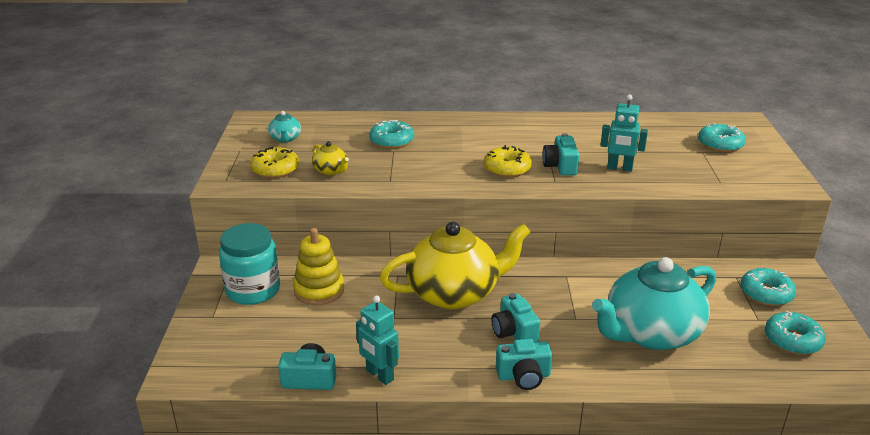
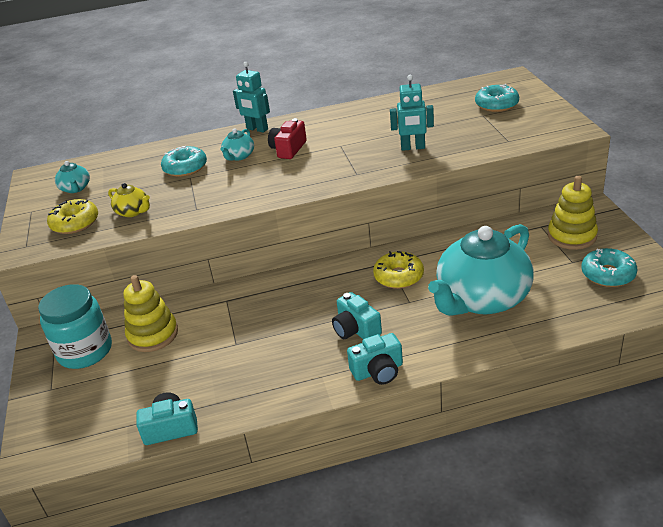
camera: 10 degrees left, 5 degrees up
(379, 375) = (239, 406): turquoise robot -> turquoise robot (257, 129)
(446, 141) = (239, 156): none -> turquoise teapot
(455, 293) = (288, 304): yellow teapot -> none
(495, 144) = (288, 149): none -> red camera
(507, 169) = (307, 171): yellow donut -> yellow donut (398, 276)
(560, 166) = (357, 157): turquoise camera -> none
(766, 294) = (572, 236): turquoise donut -> yellow stacking toy

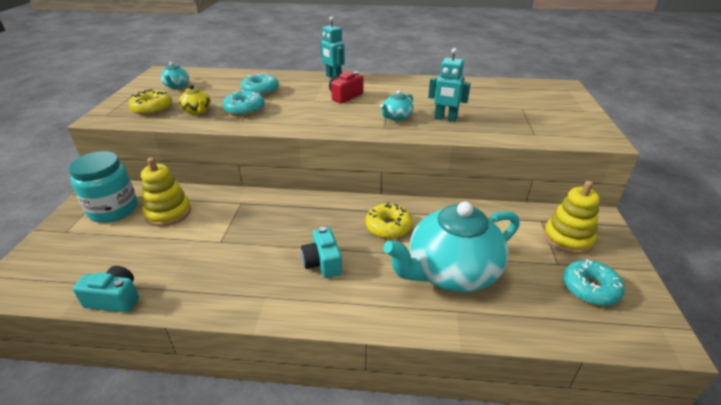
camera: 15 degrees right, 0 degrees up
(239, 156) = (305, 92): turquoise teapot -> turquoise teapot (396, 117)
(378, 371) = (316, 310): turquoise camera -> none
(496, 105) = (539, 103): turquoise donut -> turquoise donut (244, 109)

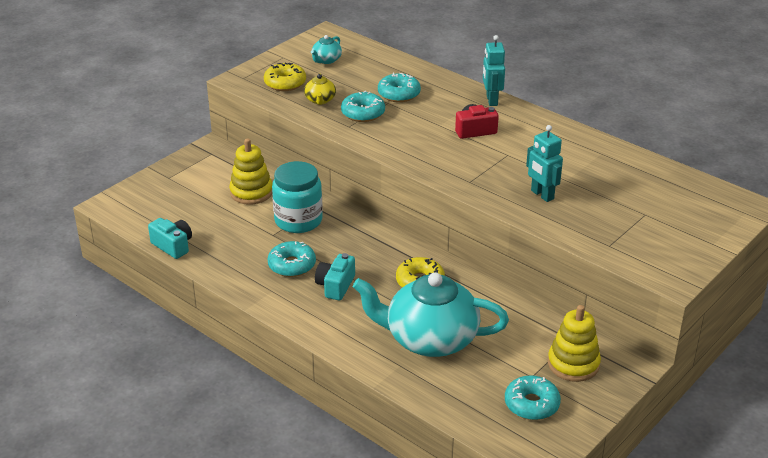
camera: 35 degrees right, 0 degrees up
(113, 210) = (212, 172): turquoise jar -> turquoise jar (298, 220)
(264, 262) = (292, 265): none -> turquoise donut
(396, 117) = (495, 175): turquoise teapot -> none

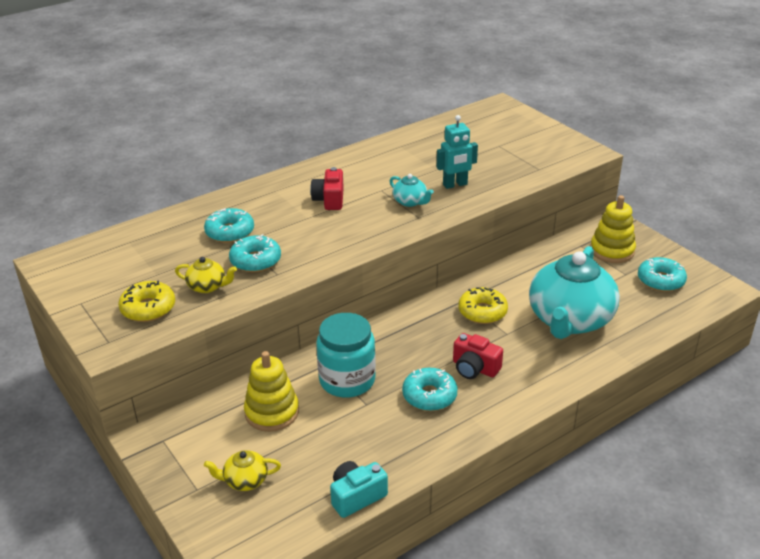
camera: 75 degrees left, 0 degrees up
(180, 195) = (245, 480): none -> yellow teapot
(326, 60) = (116, 270): turquoise teapot -> turquoise teapot (410, 202)
(335, 286) = (474, 368): turquoise camera -> red camera
(491, 100) = (278, 181): turquoise robot -> none

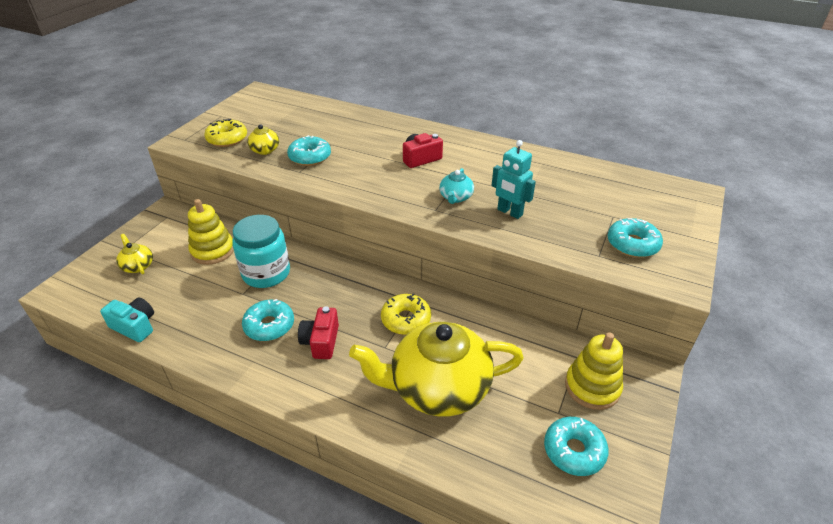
camera: 60 degrees right, 5 degrees up
(230, 232) = (338, 135): turquoise donut -> turquoise donut (632, 244)
(570, 320) = (437, 388): turquoise teapot -> yellow teapot

